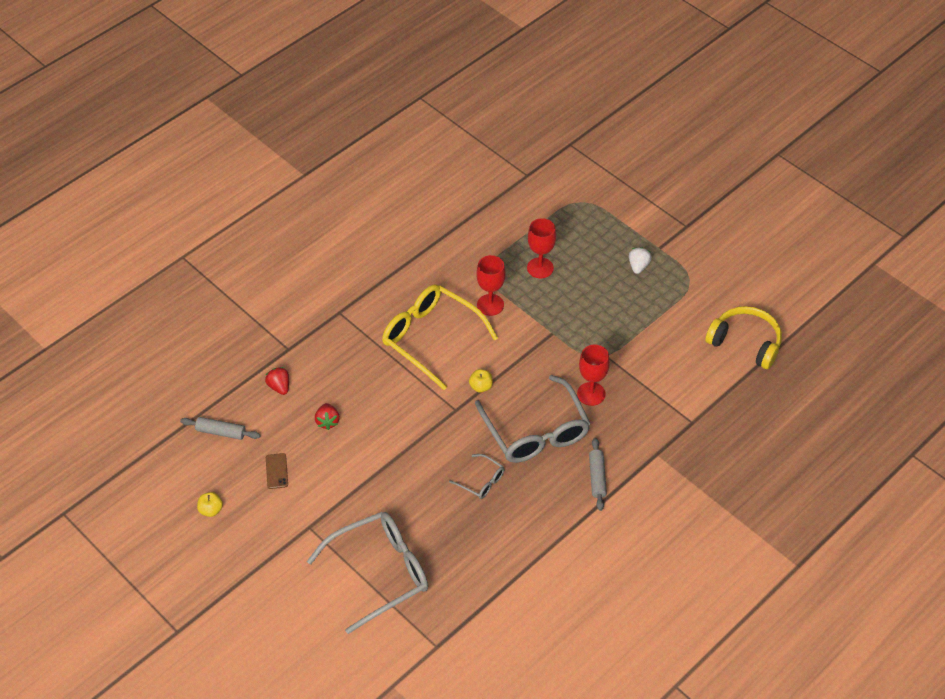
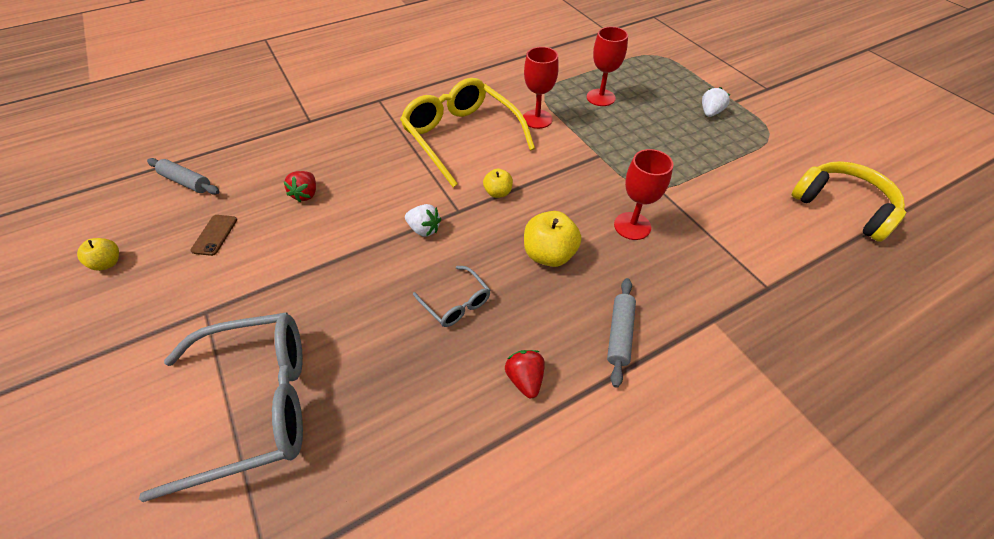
camera: 15 degrees right, 0 degrees up
(279, 387) = (278, 151): red strawberry -> red strawberry (525, 379)
(435, 431) = (424, 229): none -> white strawberry
(535, 431) = (549, 255): grey glasses -> yellow apple

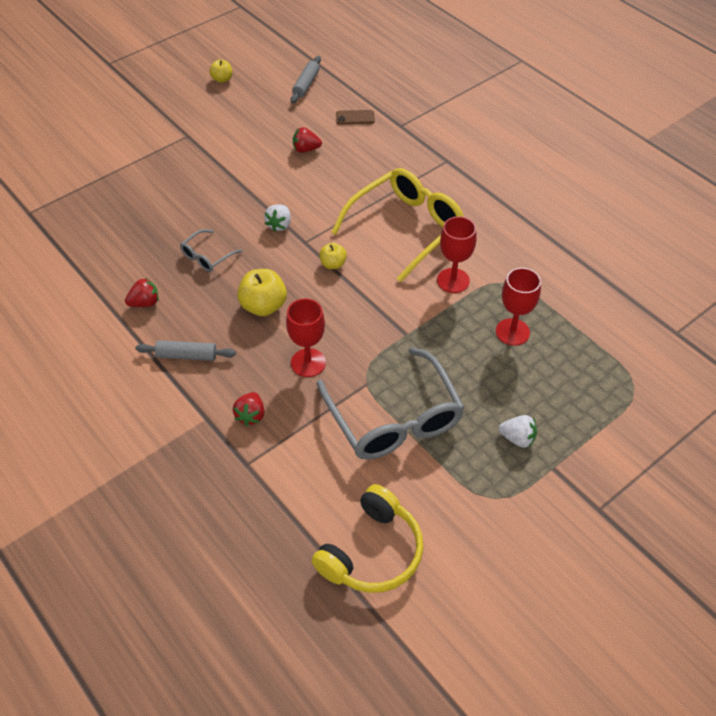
camera: 80 degrees right, 0 degrees up
(214, 235) = (254, 117): brown phone -> brown phone (355, 117)
(253, 404) = (121, 178): grey glasses -> grey glasses (393, 417)
(704, 279) = (251, 415): none -> red strawberry

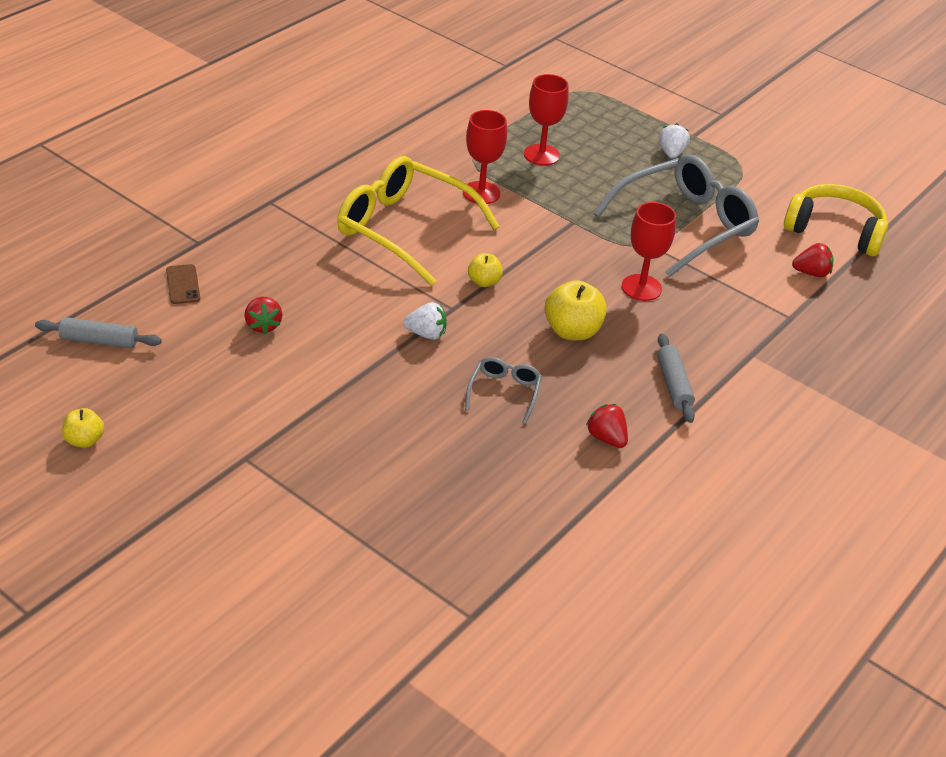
camera: 105 degrees left, 10 degrees down
(207, 256) = (504, 393): grey glasses -> grey glasses turned 105 degrees counterclockwise
(251, 415) = (730, 322): red strawberry -> red strawberry (811, 273)

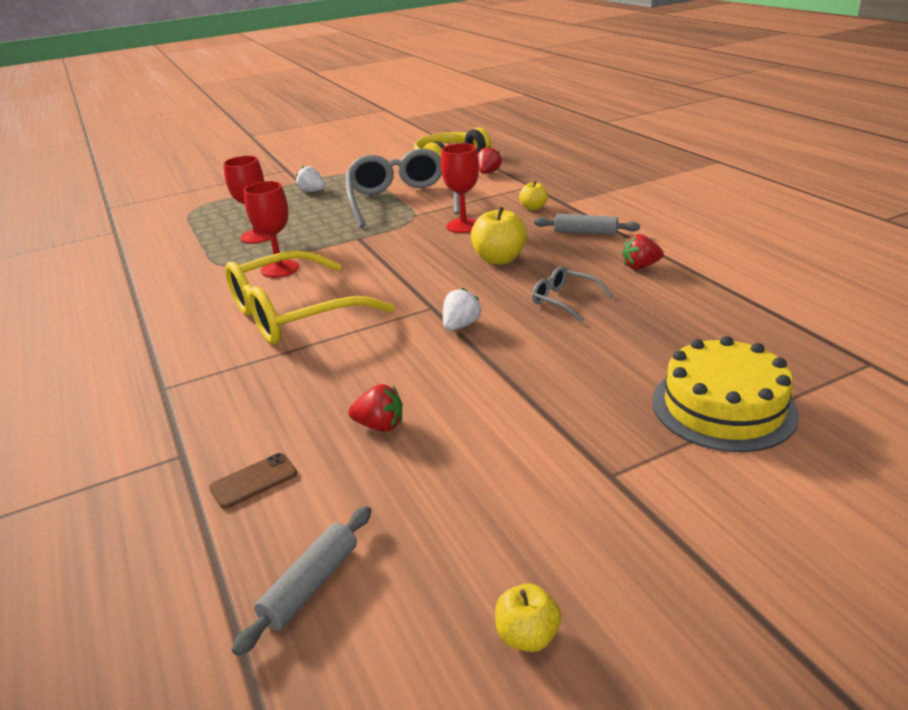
camera: 60 degrees left, 10 degrees down
(183, 284) = (254, 481): brown phone -> brown phone turned 45 degrees counterclockwise
(357, 516) = (723, 407): none -> yellow cake
(484, 282) = (406, 286): yellow apple -> yellow apple (533, 208)

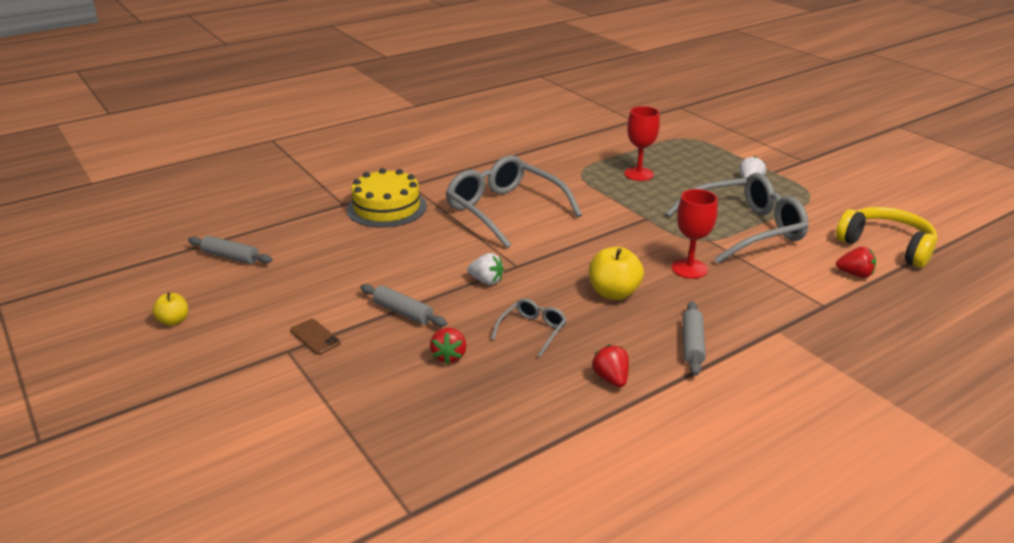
camera: 80 degrees right, 0 degrees up
(254, 481) = (315, 228): brown phone -> brown phone (315, 337)
(280, 269) = (578, 193): red goblet -> none
(295, 313) = (505, 210): yellow glasses -> grey glasses
(380, 426) = (359, 261): red strawberry -> red strawberry (449, 356)
(522, 381) = (403, 312): none -> grey rolling pin
(533, 208) = (753, 309): yellow apple -> none
(723, 407) = (354, 408): yellow cake -> yellow cake (387, 208)

